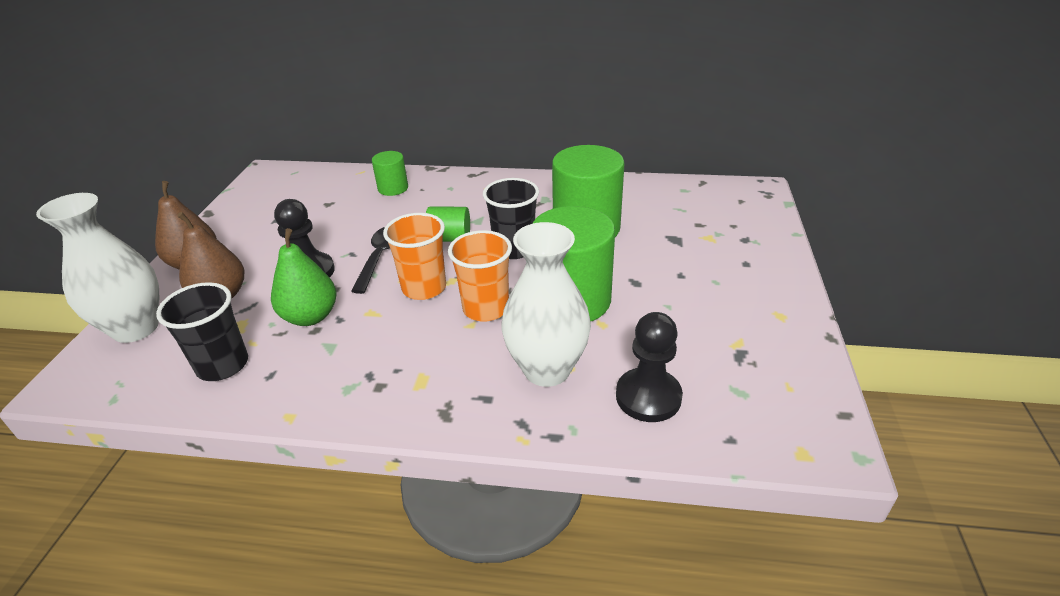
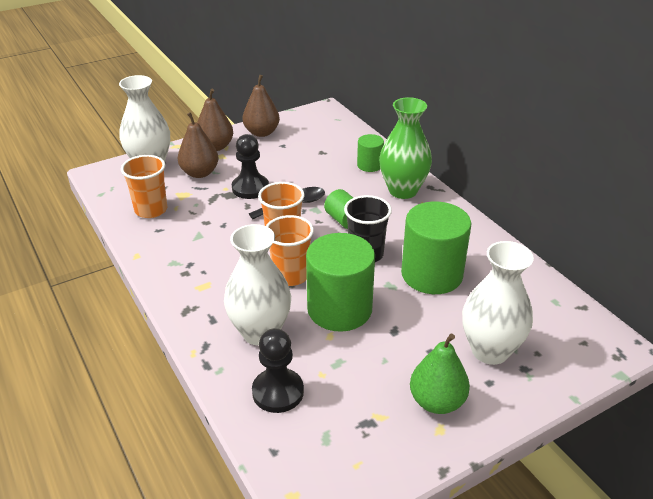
camera: 50 degrees right, 0 degrees up
(222, 365) = (151, 210): black cup -> orange cup
(230, 223) = (262, 132): none -> brown pear
(310, 317) = (214, 213): green pear -> green pear (437, 402)
(456, 189) = (403, 190): none -> green vase
(710, 245) = (490, 350): none -> white vase

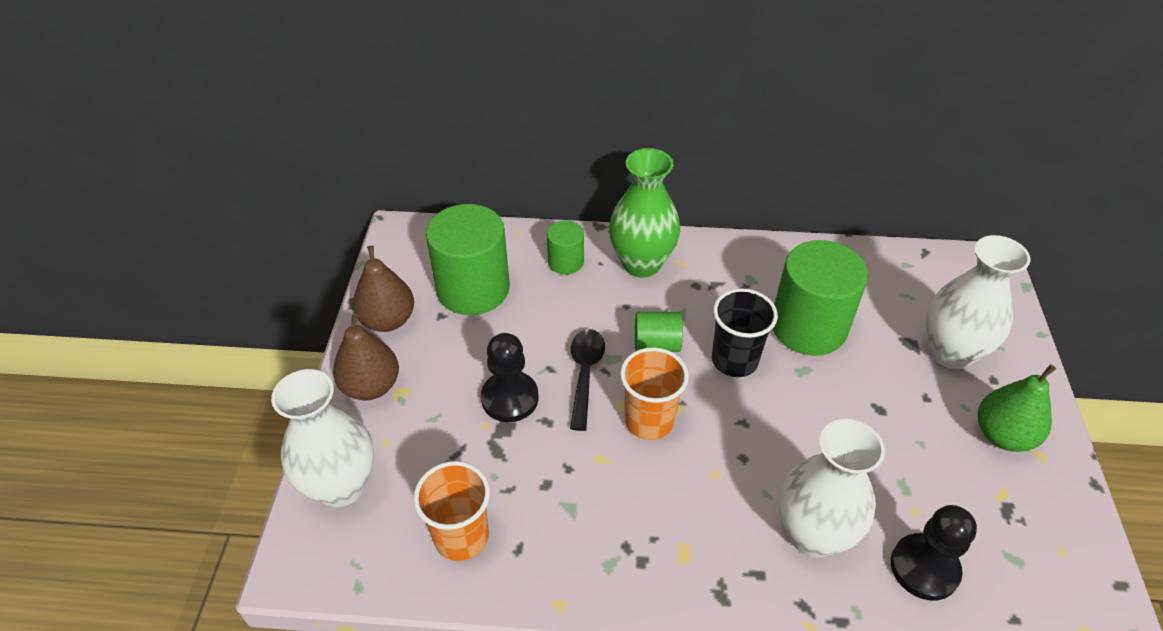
camera: 55 degrees left, 10 degrees up
(200, 173) = (421, 435): brown pear -> none
(290, 275) = (726, 450): orange cup -> none
(339, 309) = (816, 436): green cylinder -> green cylinder (473, 289)

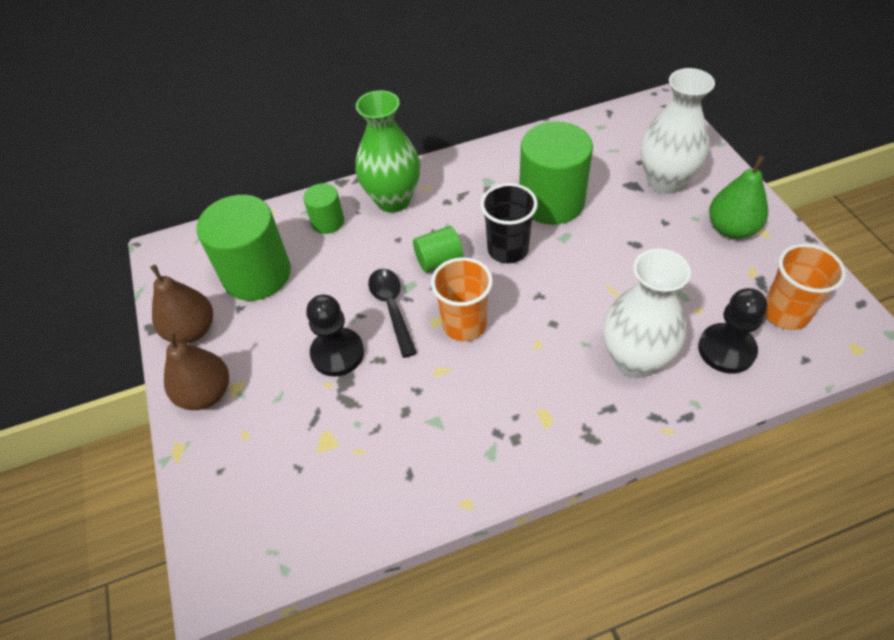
camera: 20 degrees left, 5 degrees up
(341, 486) = (223, 491): white vase -> none
(461, 537) = (355, 486): orange cup -> orange cup (785, 313)

